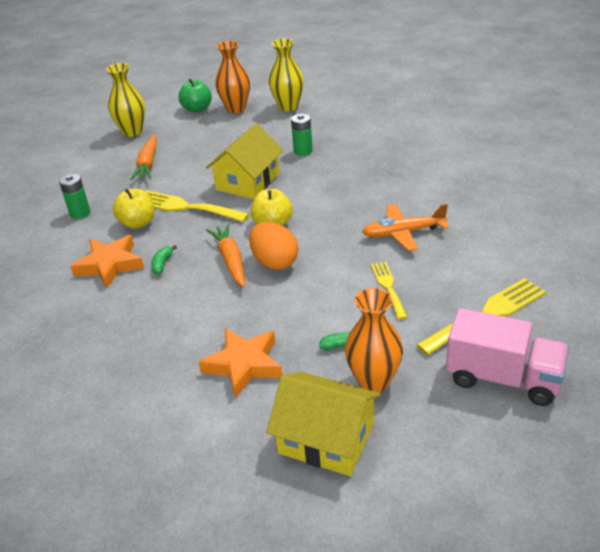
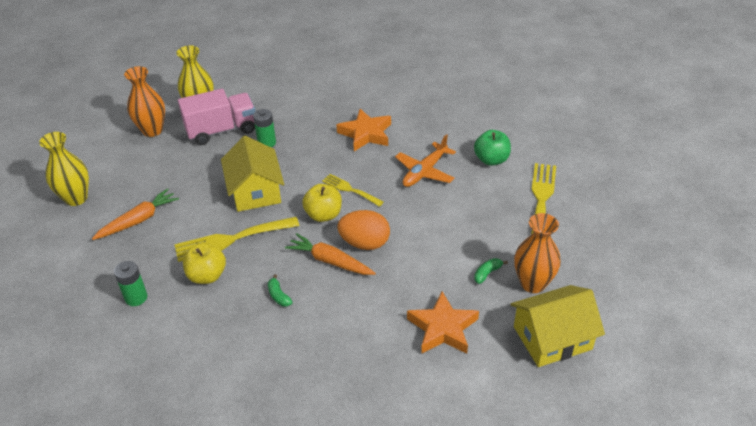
camera: 45 degrees left, 5 degrees up
(110, 265) = (234, 323): orange star -> orange star (366, 134)
(148, 164) = (138, 220): orange carrot -> orange carrot turned 90 degrees counterclockwise
(197, 109) = (113, 147): green apple -> green apple (491, 160)
(388, 287) = (464, 216): yellow fork -> yellow fork (350, 189)
(503, 378) = (596, 234): pink truck -> pink truck (221, 130)

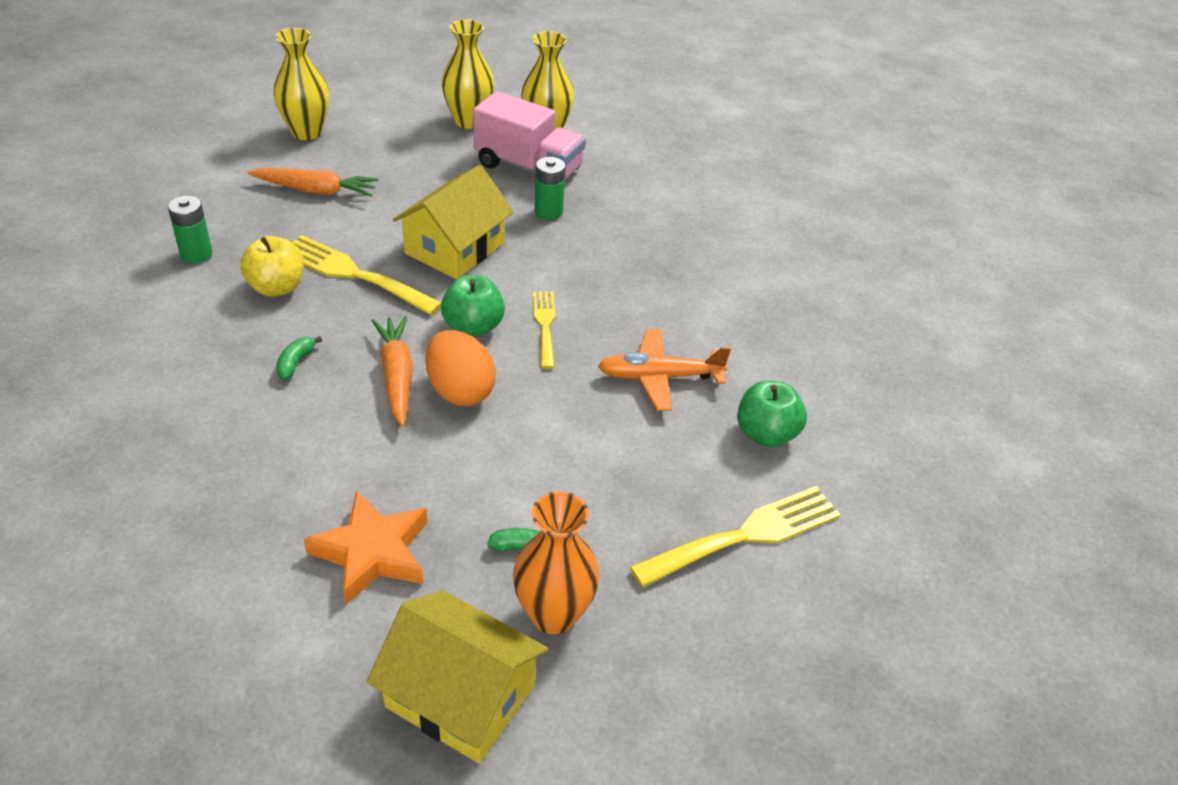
camera: 45 degrees right, 0 degrees up
(152, 130) = (468, 121): orange vase -> yellow vase
(323, 215) = (473, 326): yellow apple -> green apple
(366, 134) = (667, 284): orange star -> none

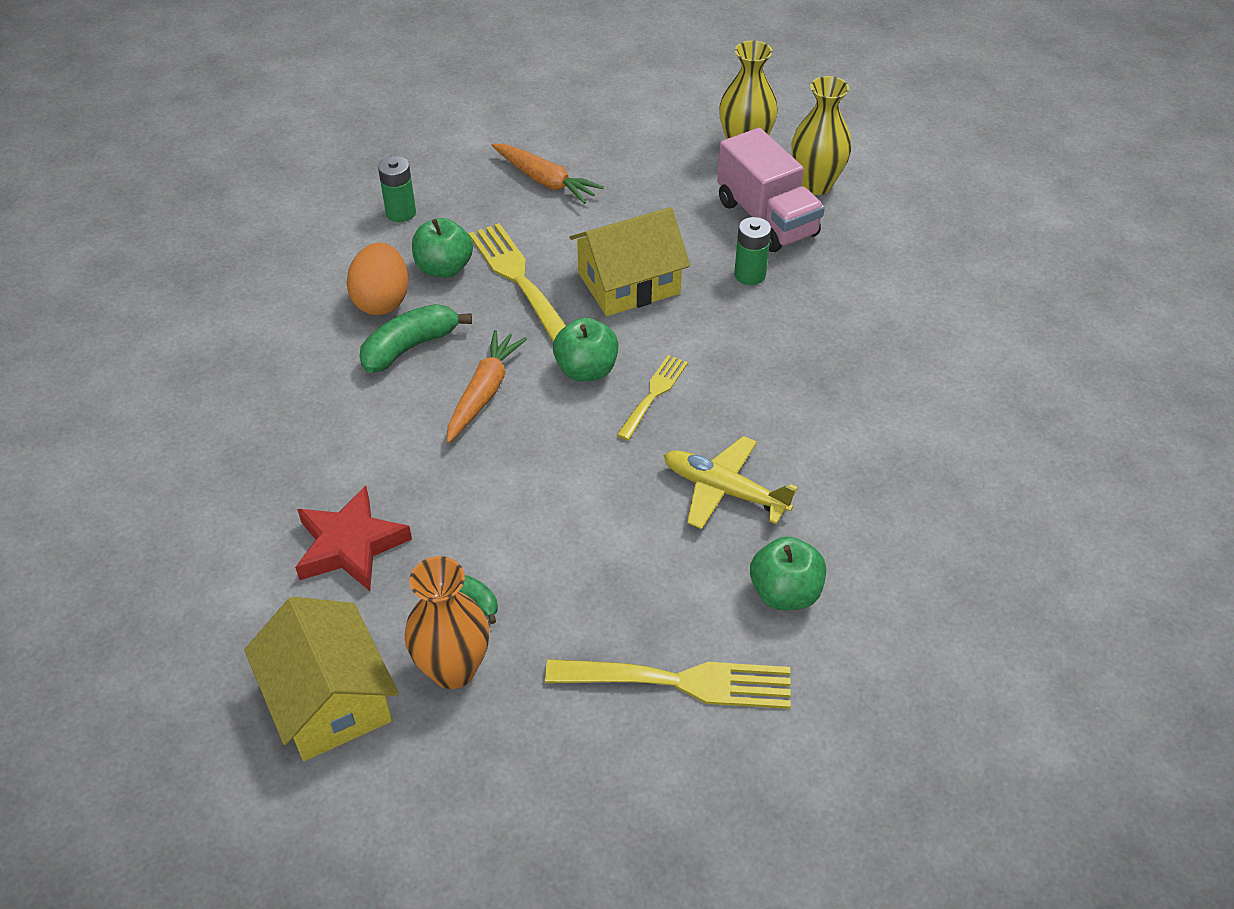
camera: 35 degrees right, 5 degrees up
(277, 287) = (444, 268): yellow apple -> green apple
(295, 363) = (410, 347): green banana -> green banana, size x1.93
(307, 132) = (579, 115): yellow vase -> none
(372, 553) = (350, 545): orange star -> red star
(460, 390) = (528, 429): orange egg -> orange egg (382, 301)
(659, 377) = (724, 490): orange plane -> yellow plane

